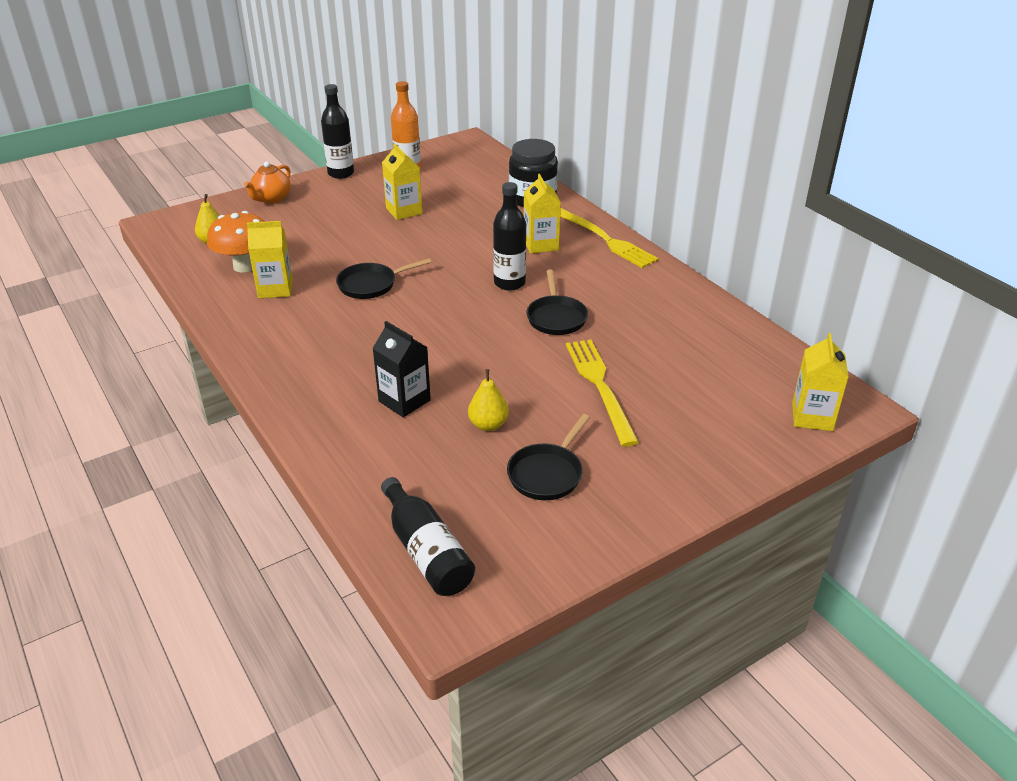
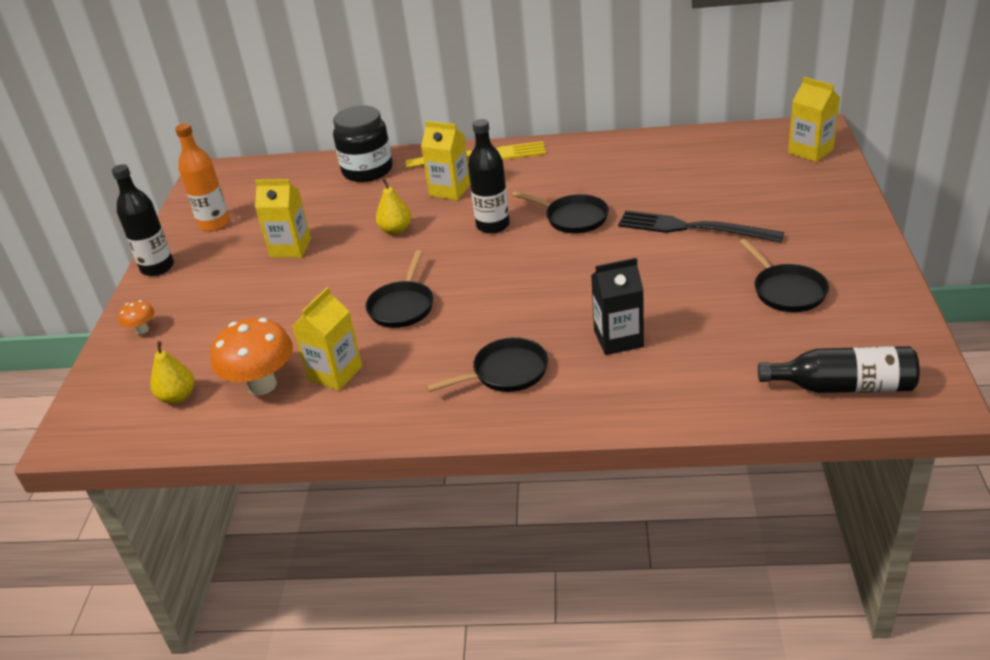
camera: 50 degrees left, 0 degrees up
(271, 199) = (142, 330): orange teapot -> orange mushroom
(324, 361) = (506, 372): none -> black pan
(488, 425) = (696, 301): yellow pear -> yellow pear (396, 230)
(600, 387) = (694, 228): yellow fork -> black fork

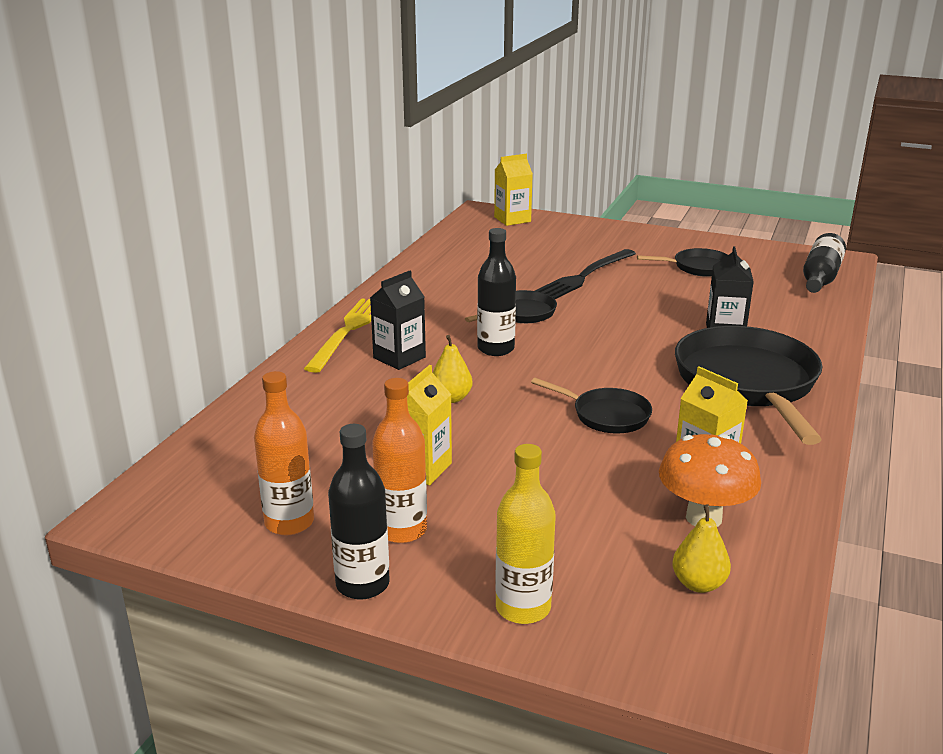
camera: 75 degrees left, 10 degrees down
(142, 330) = (523, 608): orange mushroom -> yellow bottle
(215, 263) = (402, 530): none -> orange bottle
(367, 170) = (290, 396): black jar -> none
(450, 190) = (399, 358): yellow carton -> black carton
(506, 372) = (748, 383): black pan -> black pan, size x1.99

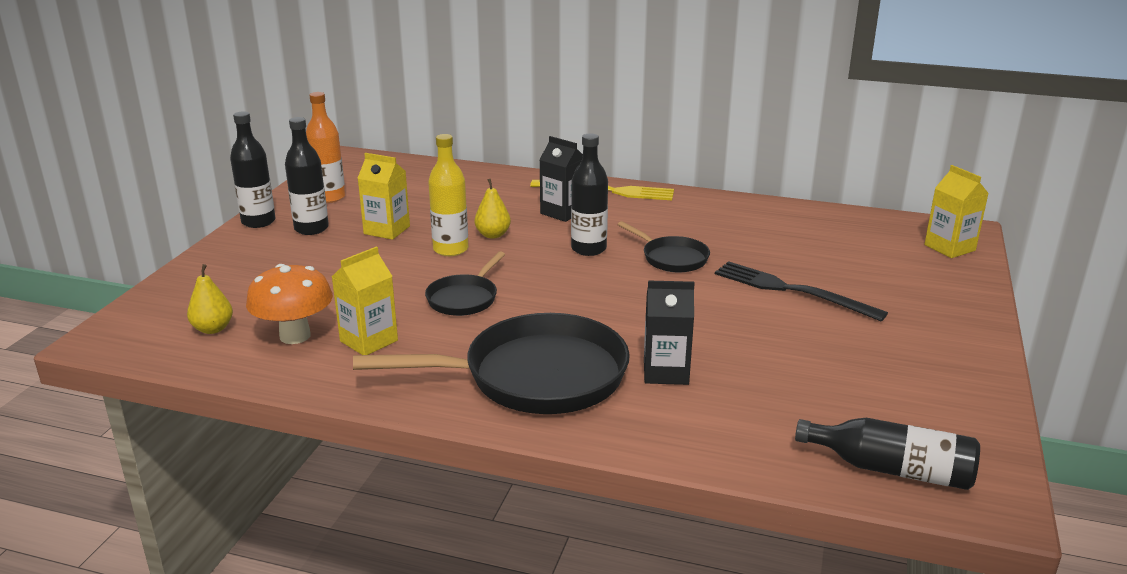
camera: 85 degrees right, 0 degrees up
(402, 530) = (311, 229): orange bottle -> black bottle
(523, 608) = (215, 268): yellow bottle -> yellow bottle (450, 249)
(698, 267) = (867, 366): black pan -> none

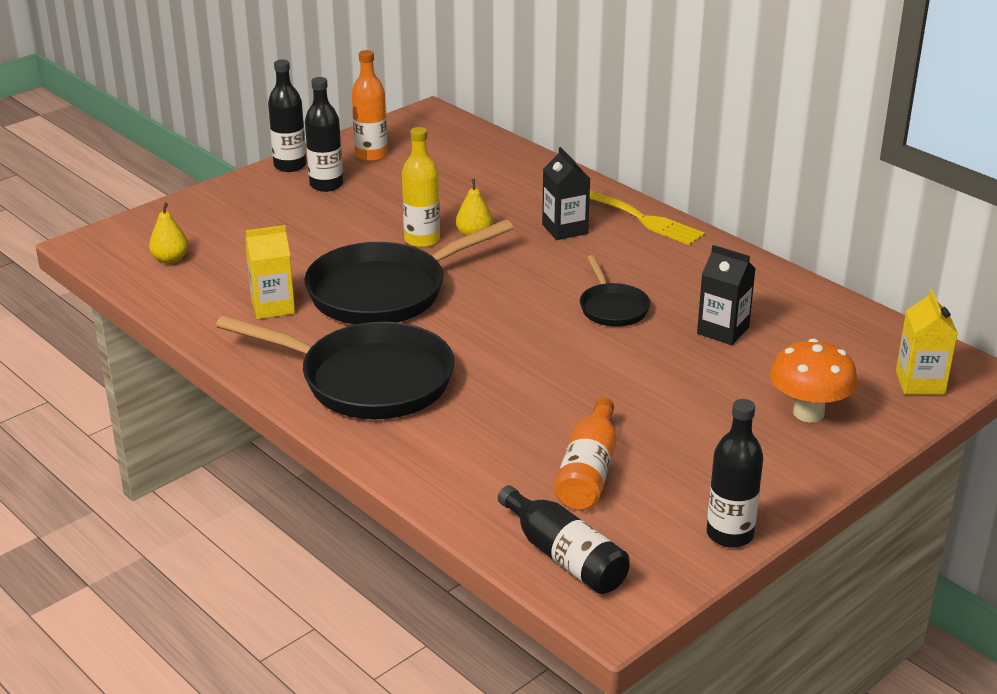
camera: 30 degrees right, 5 degrees up
(295, 336) = (223, 285): orange mushroom -> orange mushroom (808, 413)
(387, 230) = (387, 204): yellow carton -> none
(464, 298) = (385, 292): black pan -> black pan, size x1.99
(588, 249) = (545, 275): black bottle -> black bottle (730, 534)
(666, 372) = (477, 412): black carton -> black carton (723, 330)
(793, 291) = (688, 376): black fork -> none
(816, 389) = (588, 471): none -> orange bottle

